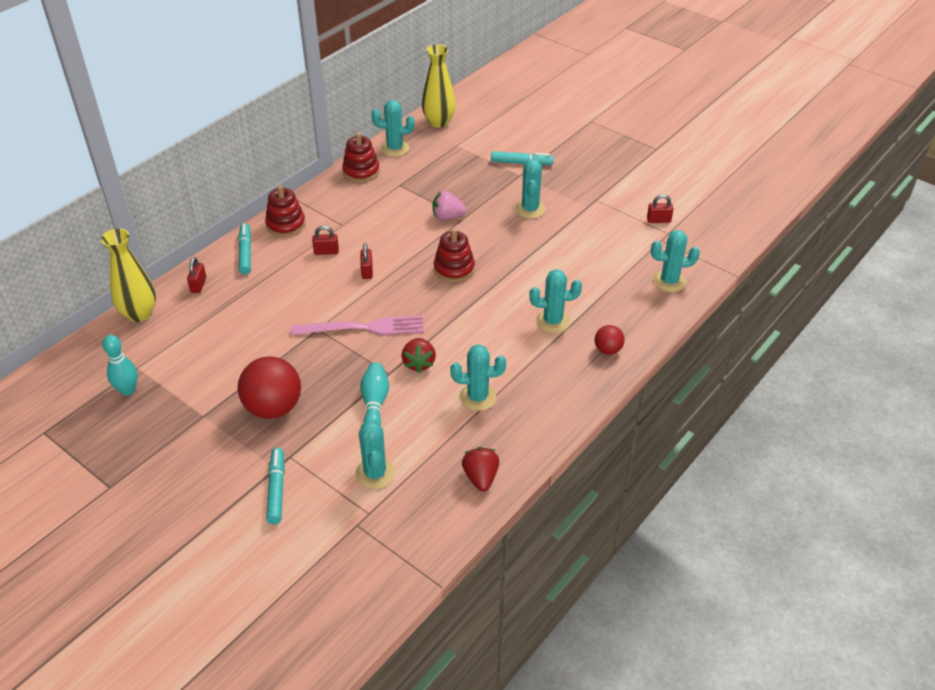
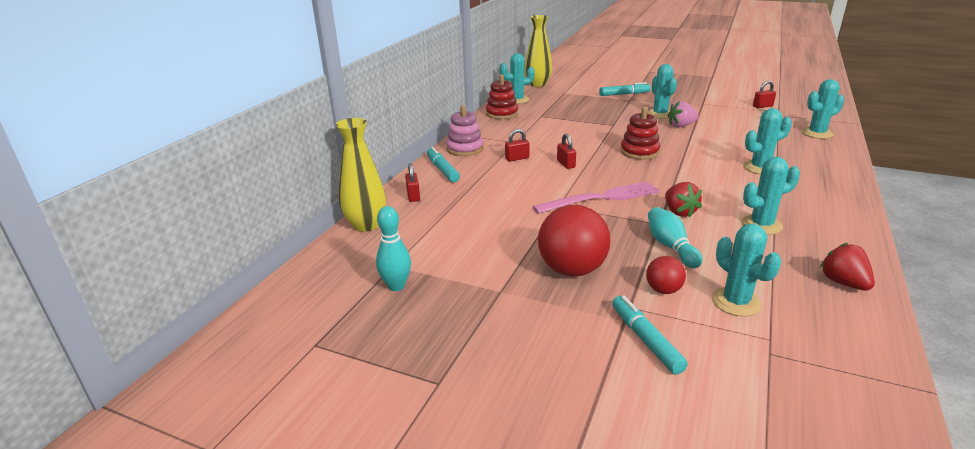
camera: 15 degrees left, 15 degrees down
(286, 225) = (465, 149): red stacking toy -> pink stacking toy
(447, 216) = (599, 126): pink strawberry -> pink strawberry (681, 126)
(608, 350) = (828, 176): red ball -> red ball (663, 290)

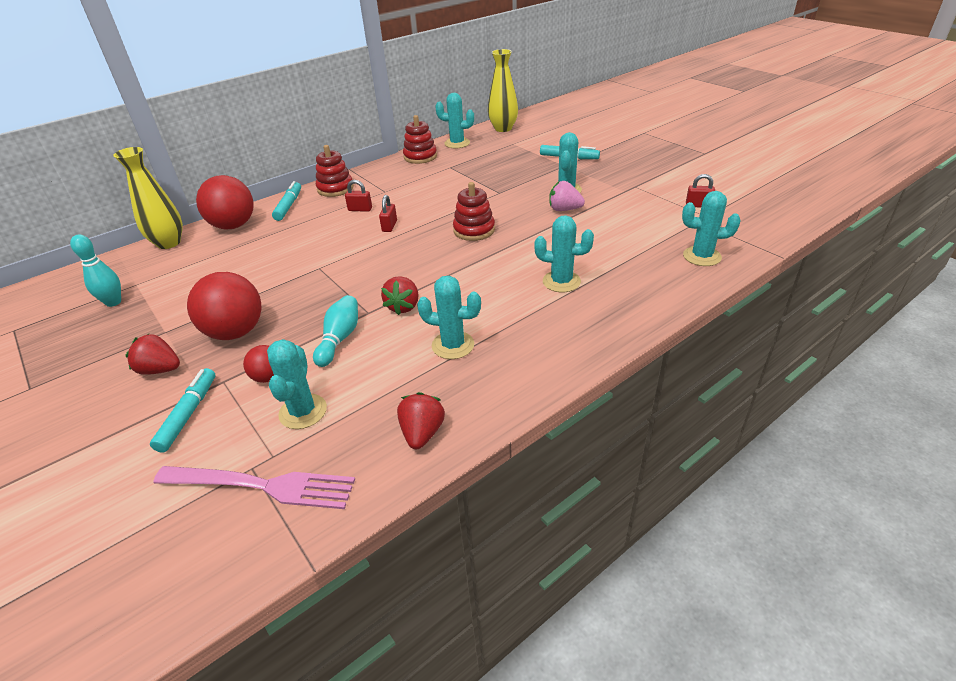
camera: 30 degrees right, 10 degrees up
(413, 196) = (233, 226): red padlock -> red ball
(465, 149) = (335, 188): pink stacking toy -> red stacking toy
(553, 319) = (160, 370): none -> red strawberry
(602, 198) = (364, 270): pink fork -> pink fork (263, 486)

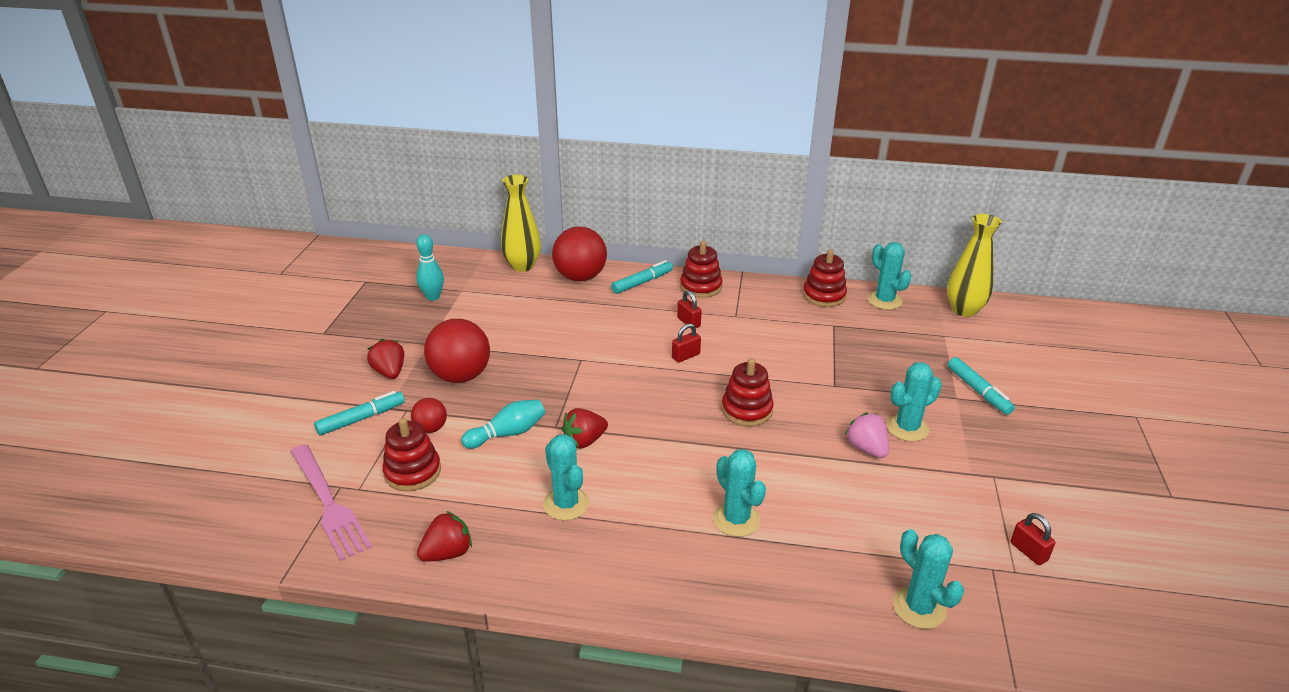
camera: 45 degrees right, 5 degrees down
(303, 411) = (412, 472): turquoise cactus -> red stacking toy

